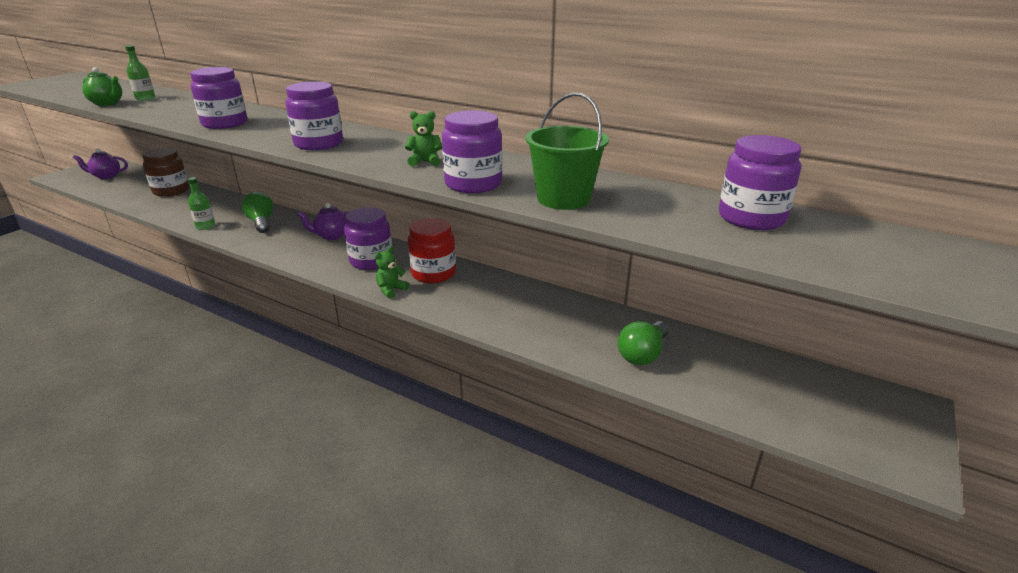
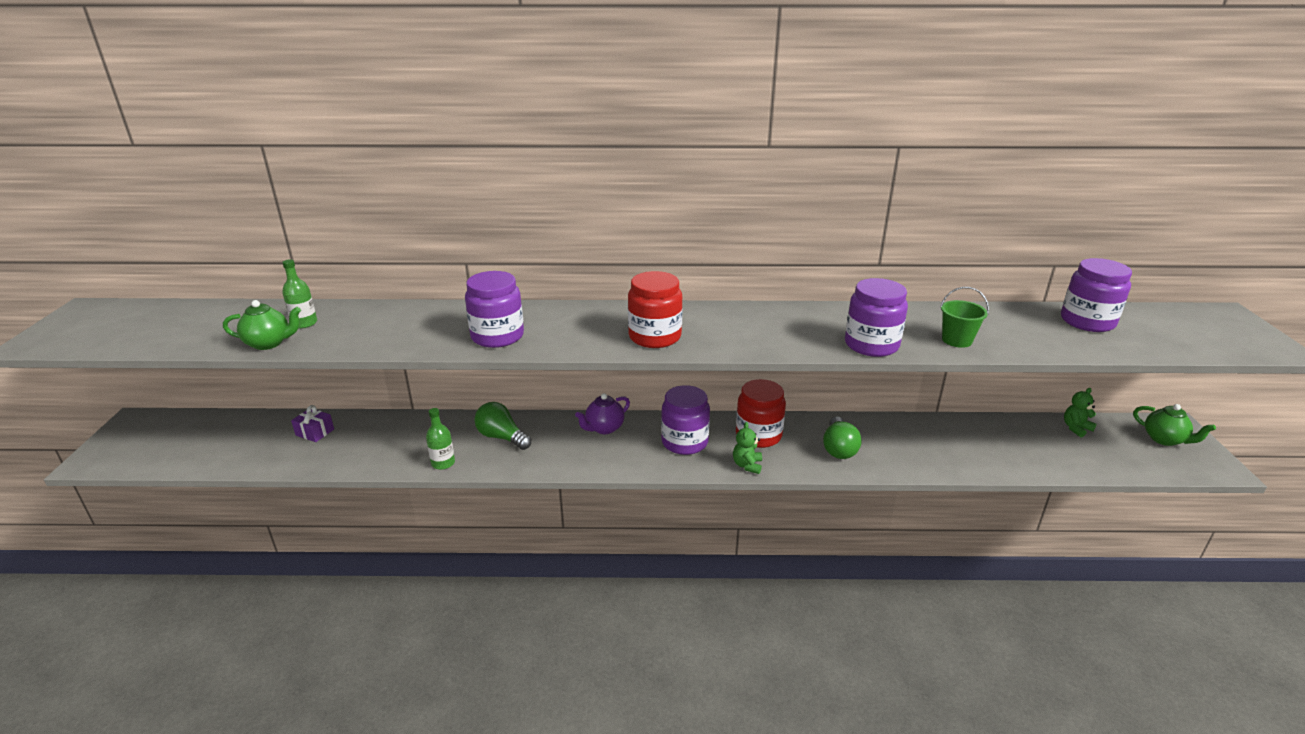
camera: 30 degrees left, 0 degrees up
(106, 176) = (175, 439): purple teapot -> none
(171, 191) = (315, 432): brown jar -> purple gift
(318, 144) = (655, 337): purple jar -> red jar
(425, 162) = (790, 332): green teddy bear -> green teddy bear (1076, 428)
(563, 199) = (957, 340): green bucket -> green bucket, size x0.62
(642, 354) = (1000, 449): green light bulb -> green light bulb (838, 448)
(871, 413) = (1164, 439): none -> green teapot

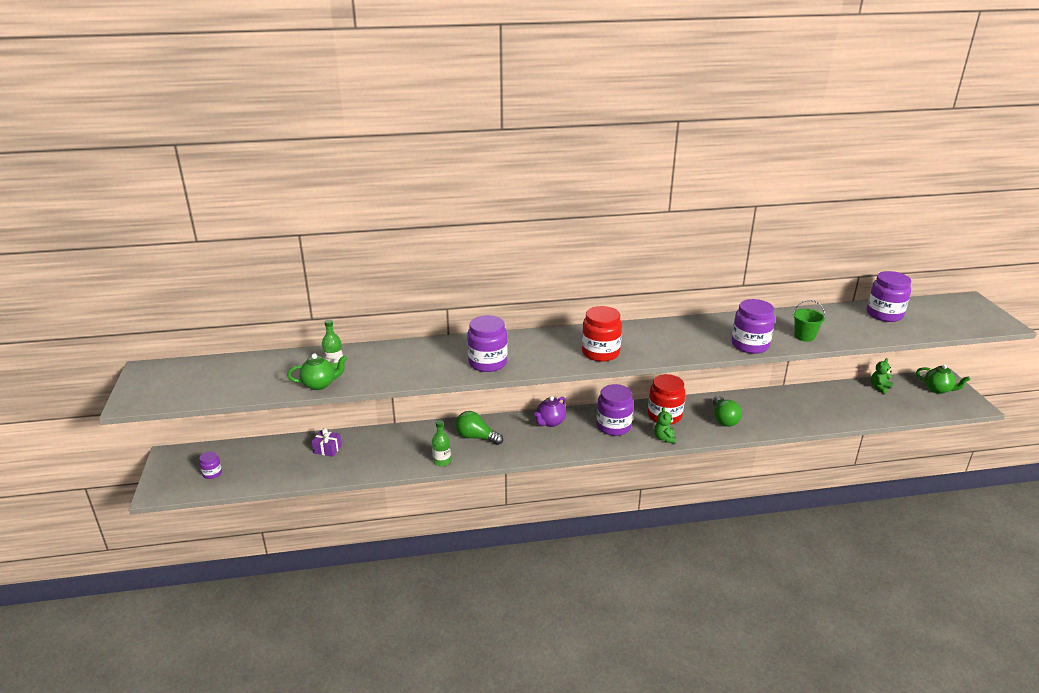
camera: 10 degrees left, 0 degrees up
(165, 447) = (212, 473): none -> purple jar

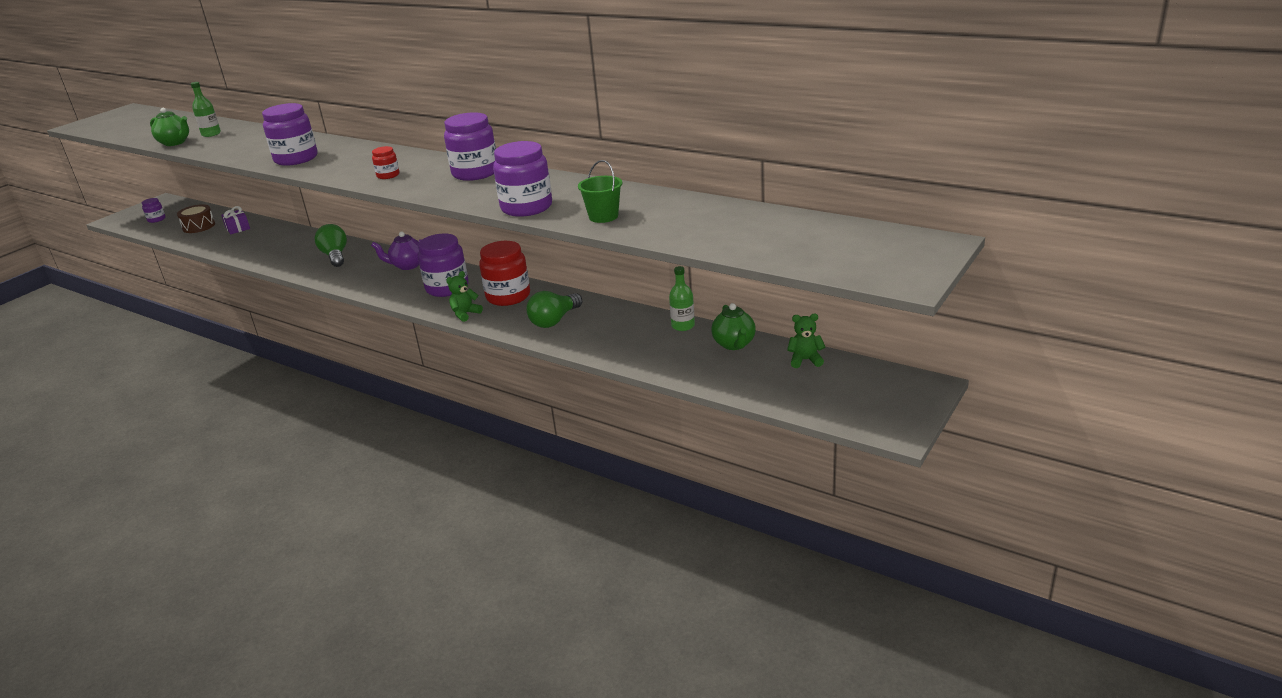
camera: 45 degrees right, 0 degrees up
(280, 462) = (199, 226): none -> brown drum
(442, 461) = (279, 263): green bottle -> green bottle (683, 326)
(600, 353) = (388, 175): red jar -> red jar, size x0.49
(884, 314) = (761, 224): purple jar -> purple jar (475, 173)
(938, 389) = (885, 393): green teapot -> green teapot (734, 344)

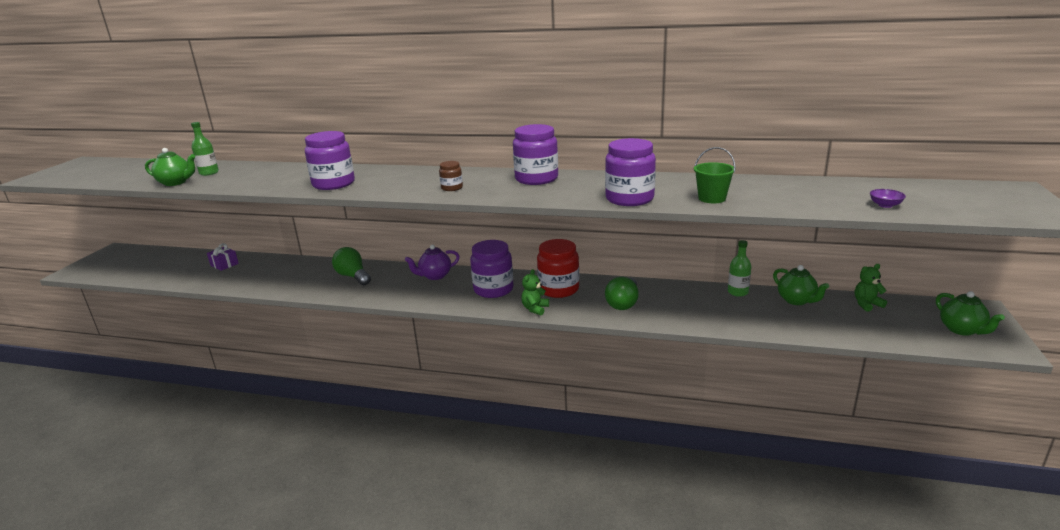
camera: 20 degrees left, 5 degrees down
(156, 219) = (123, 266): purple jar -> none
(199, 226) = (178, 267): brown drum -> none
(388, 175) = (452, 188): red jar -> brown jar
(760, 246) = (885, 205): none -> purple bowl
(873, 404) = (962, 330): none -> green teapot

